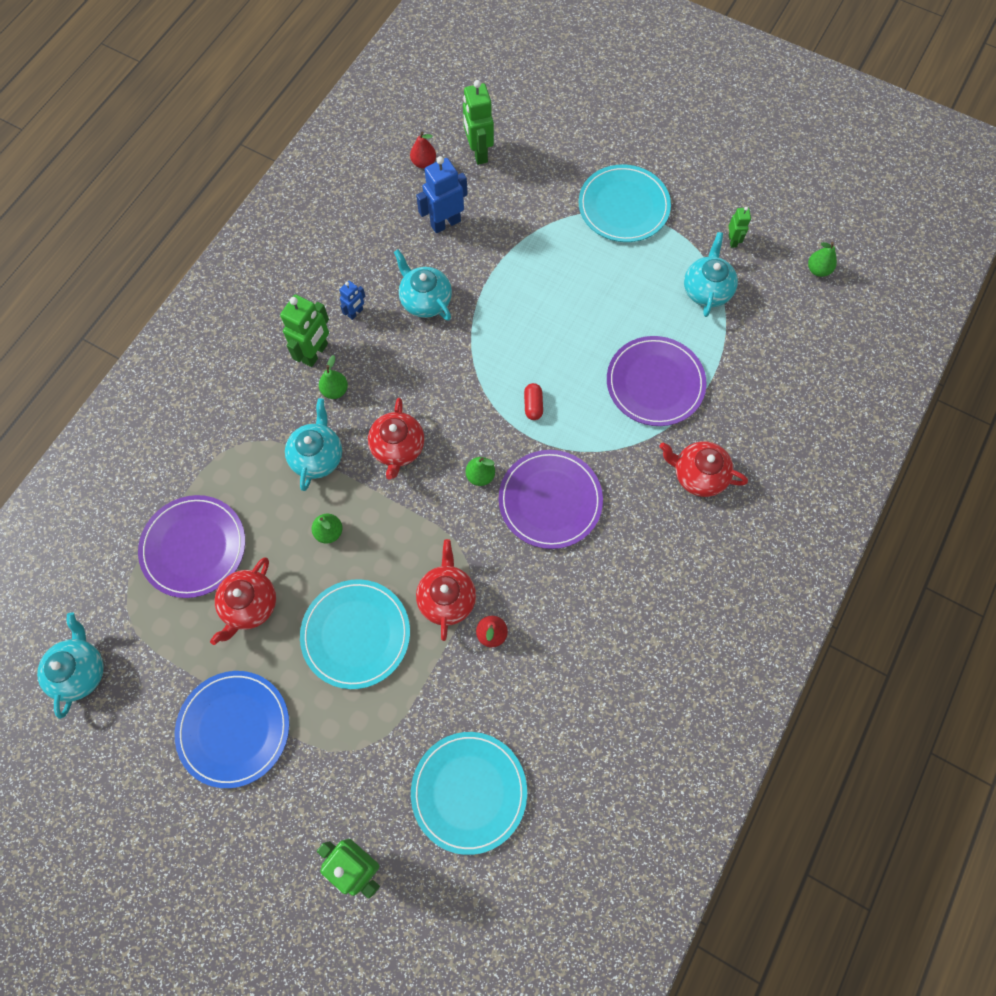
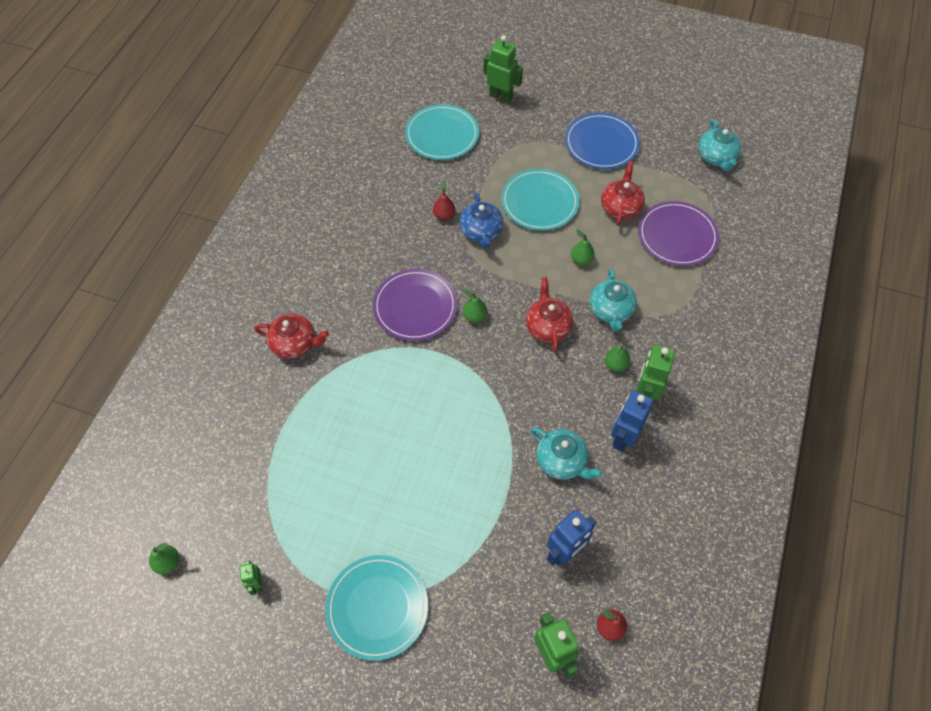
camera: 170 degrees right, 10 degrees down
(355, 313) = (623, 438): blue robot -> blue robot, size x1.83
(447, 598) = (481, 232): red teapot -> blue teapot
(533, 405) = (441, 379): red capsule -> none
(655, 383) = (334, 416): purple plate -> none
(706, 290) = (286, 519): turquoise teapot -> none

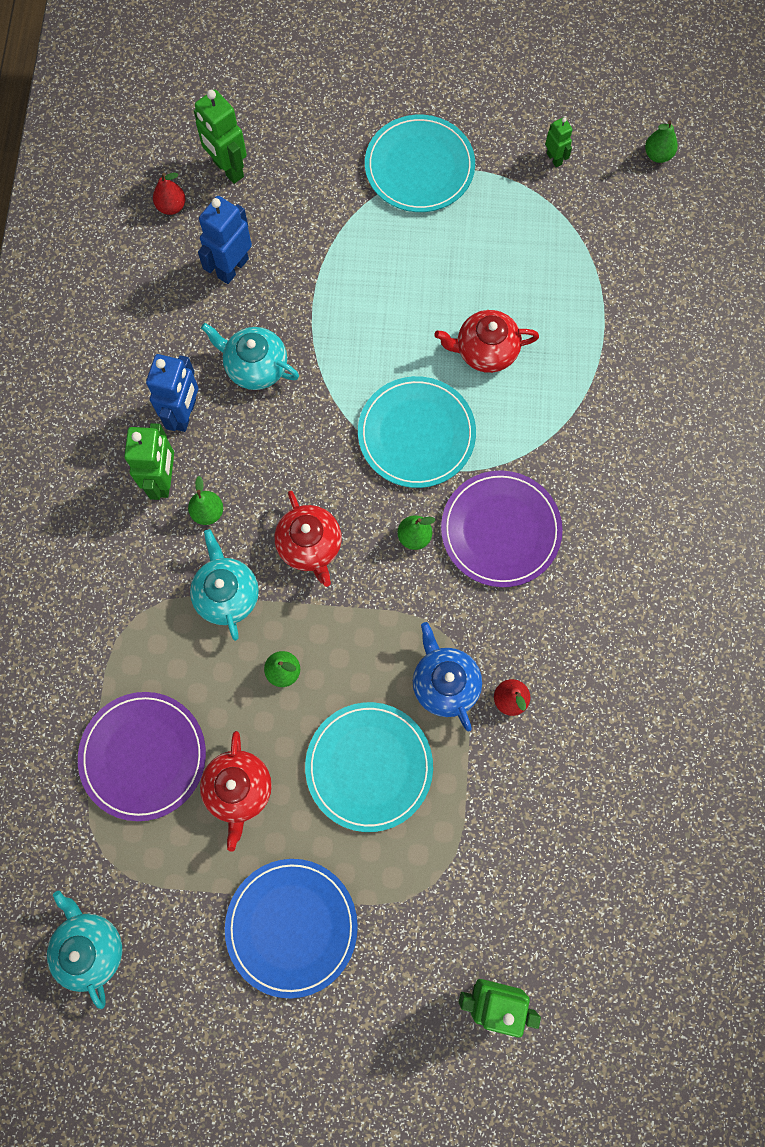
camera: 165 degrees right, 15 degrees up
(294, 344) = (639, 434): red teapot -> red teapot (485, 351)
(442, 135) = (567, 871): turquoise plate -> turquoise plate (416, 434)

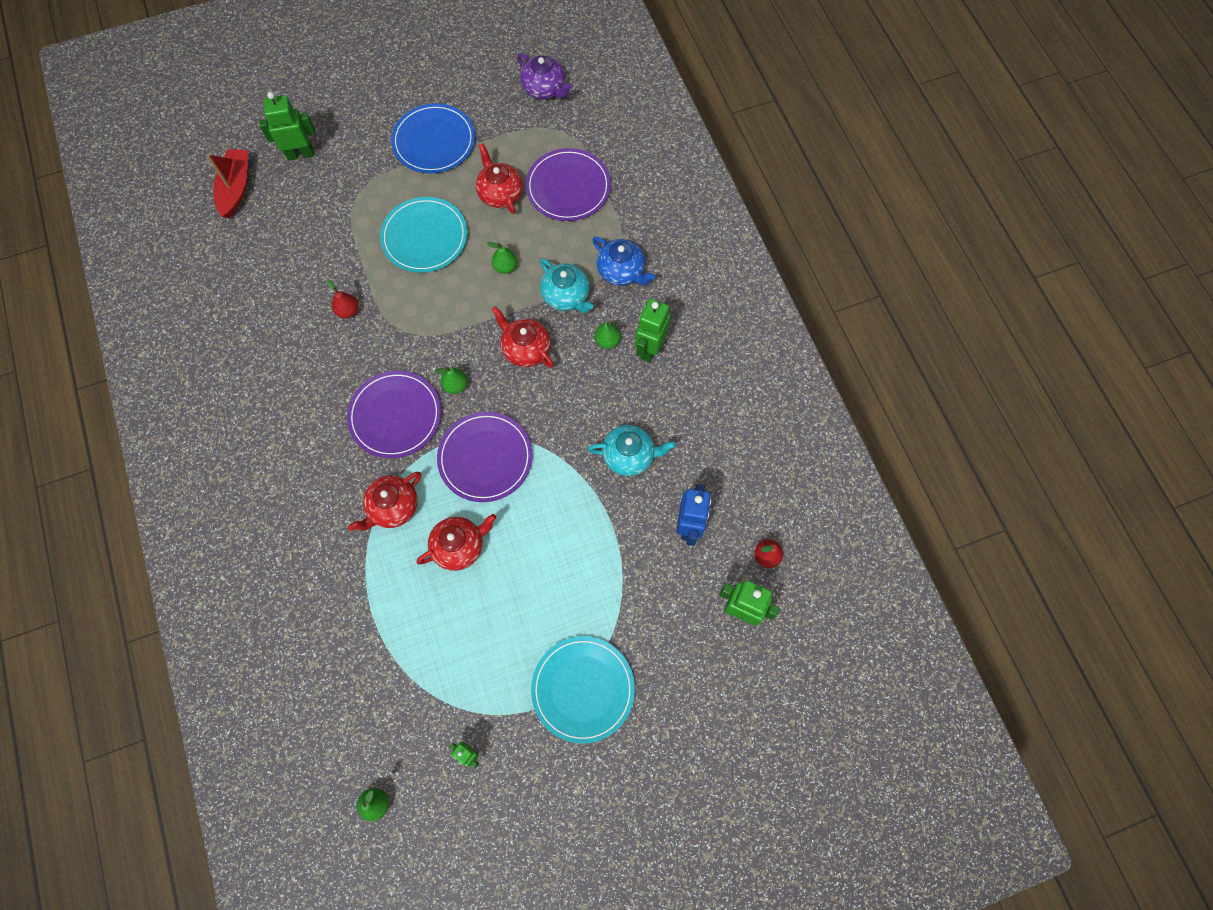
camera: 155 degrees right, 5 degrees down
(90, 947) = (544, 89): turquoise teapot -> purple teapot
(164, 480) = (649, 348): green robot -> green robot turned 45 degrees clockwise
(185, 414) = (661, 399): blue robot -> none
(416, 434) = (485, 458): turquoise plate -> purple plate
(445, 683) = (395, 303): blue teapot -> blue teapot (621, 271)
(542, 423) = (393, 507): none -> red teapot
(604, 977) = (236, 188): none -> red boat

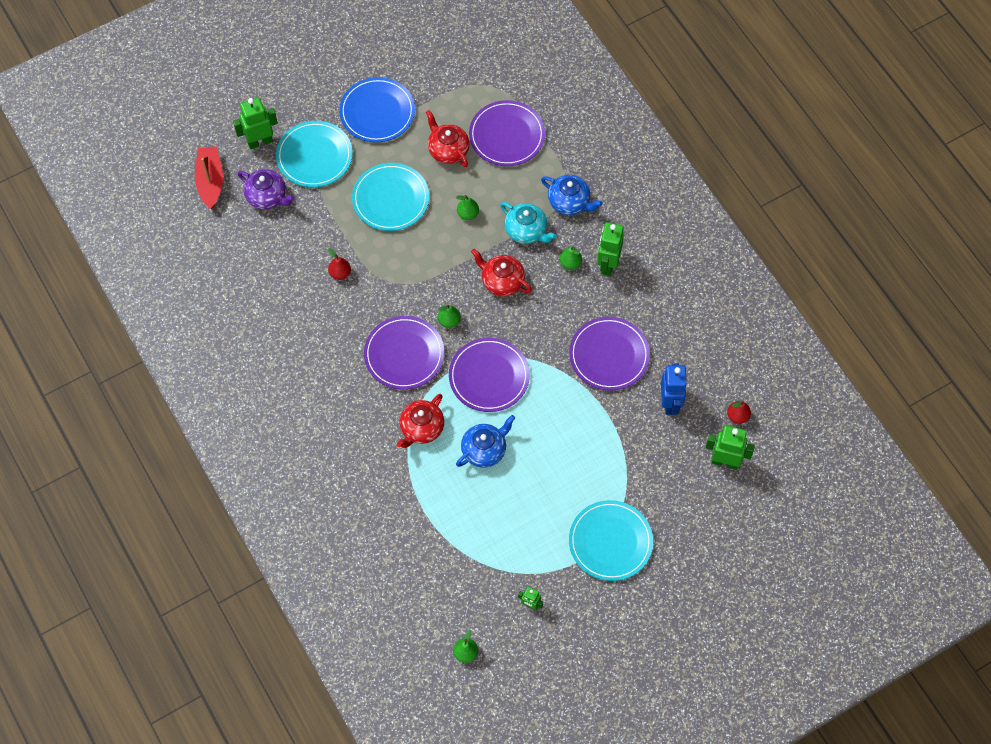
camera: 10 degrees left, 5 degrees down
(354, 178) = (314, 156): none -> turquoise plate
(459, 546) = (484, 450): red teapot -> blue teapot
(544, 89) = (465, 49): purple teapot -> purple teapot (267, 197)
(629, 456) = (609, 355): turquoise teapot -> purple plate

